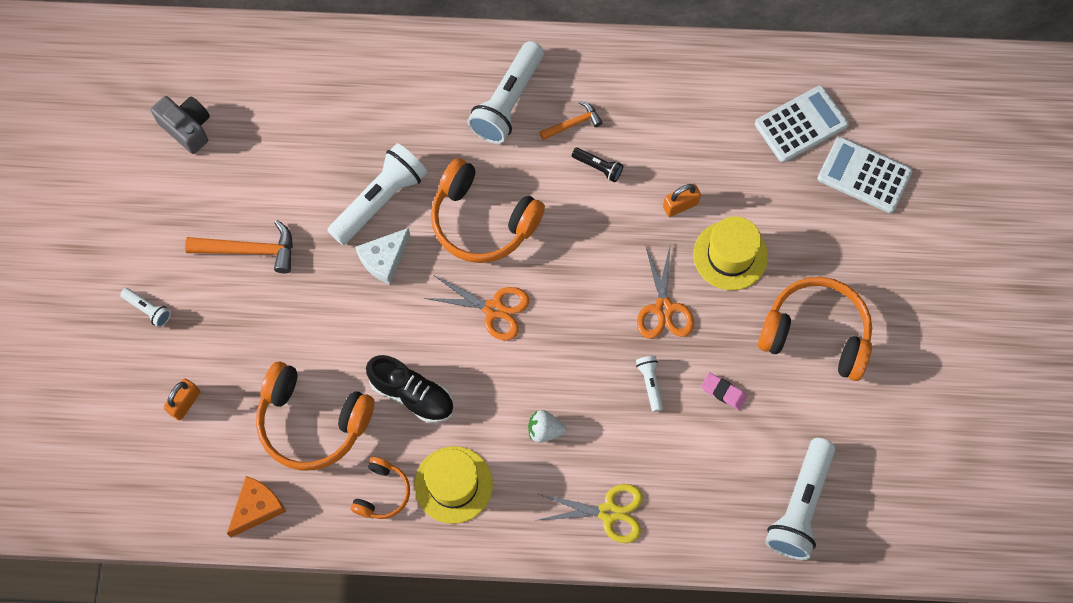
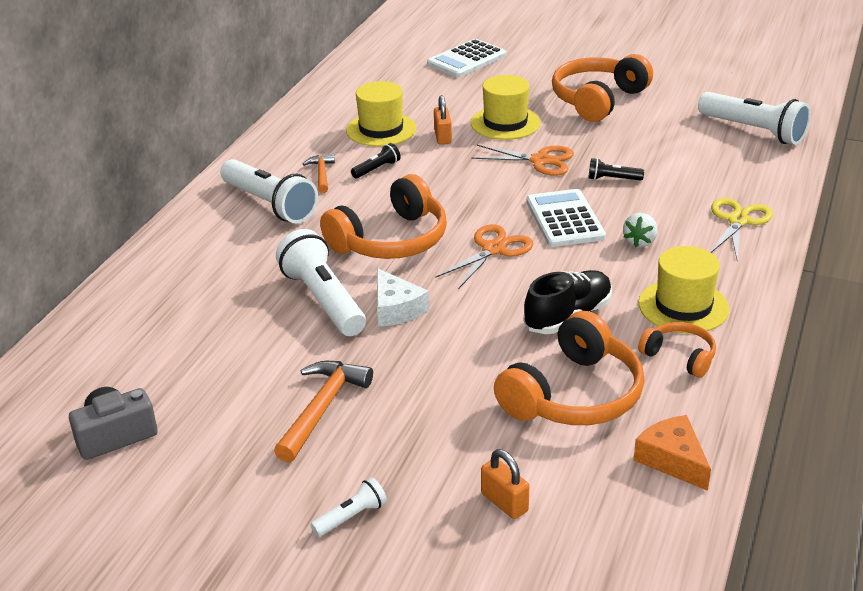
camera: 70 degrees left, 35 degrees down
(650, 384) = (613, 179): white flashlight -> black flashlight
(675, 144) = (381, 129): none -> yellow hat
(723, 392) = (635, 146): pink eraser -> none
(801, 124) = (403, 75): white calculator -> white calculator (564, 219)

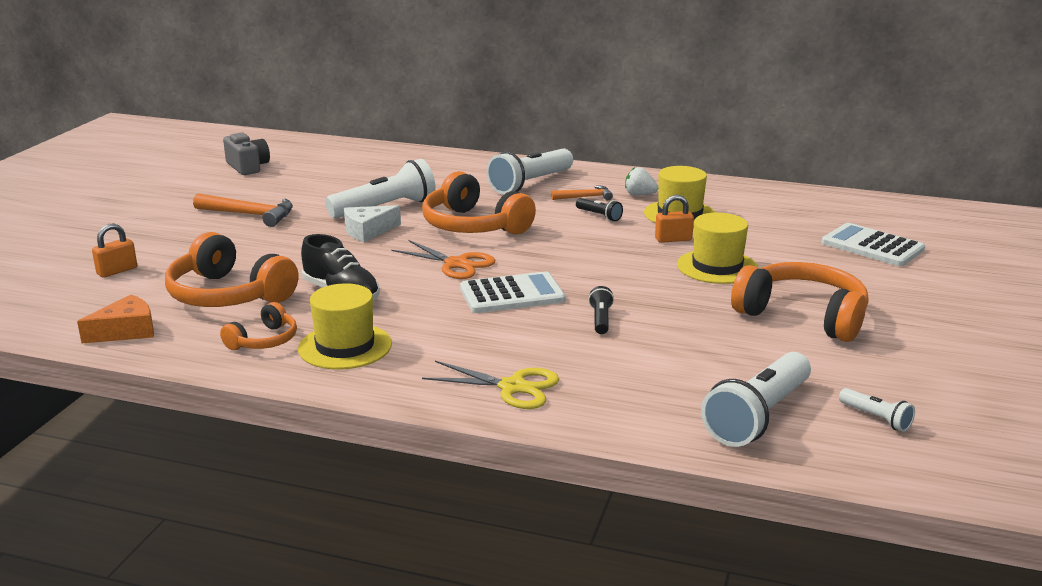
camera: 85 degrees right, 10 degrees down
(351, 517) = (133, 228): white flashlight -> white flashlight (876, 418)
(540, 161) = (634, 283): orange scissors -> none
(640, 241) = (468, 330): white strawberry -> white strawberry (639, 195)

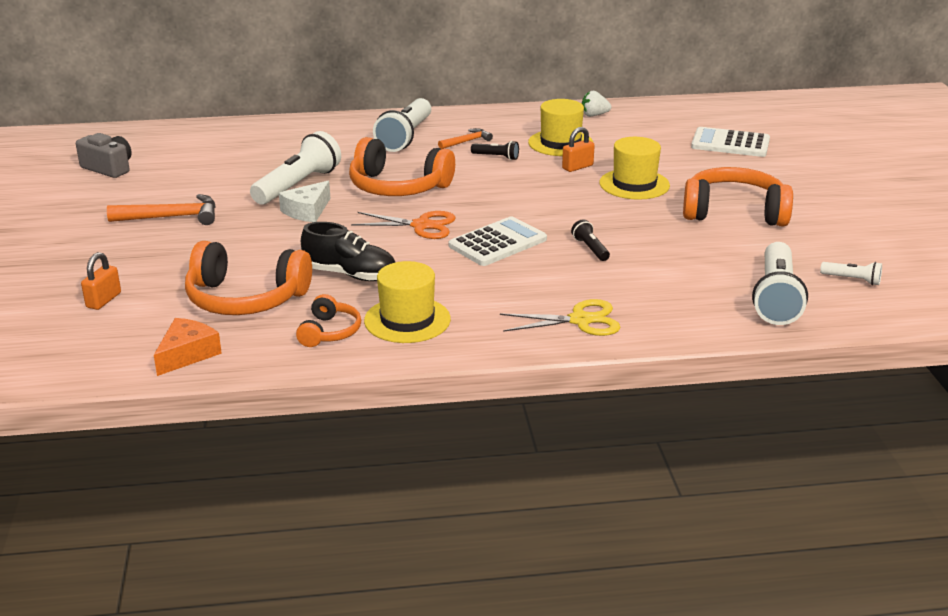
camera: 25 degrees left, 5 degrees up
(639, 195) = (510, 131): white strawberry -> white strawberry (594, 115)

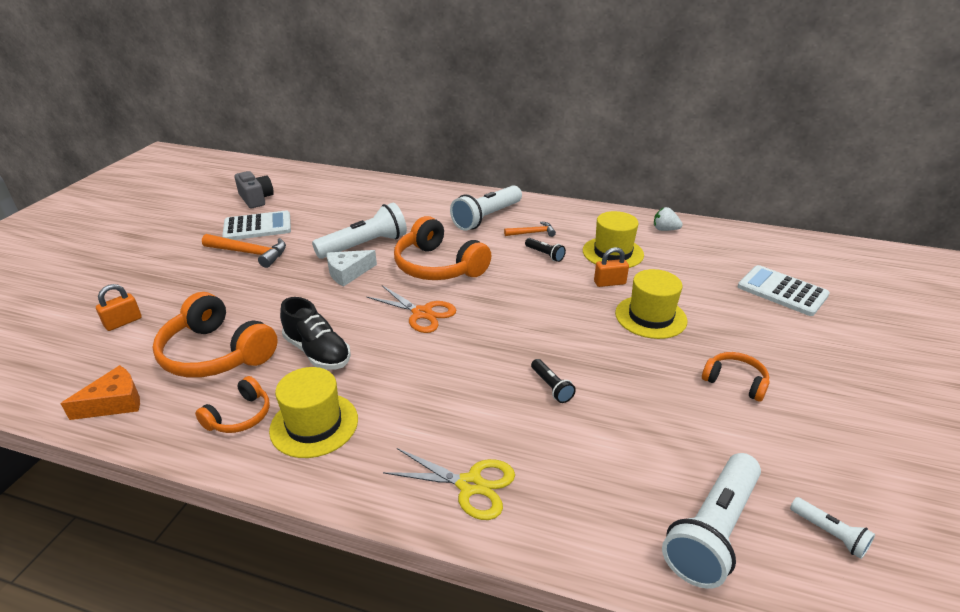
camera: 25 degrees right, 5 degrees up
(497, 243) = (470, 352): white calculator -> white calculator (257, 227)
(590, 249) = (551, 387): black flashlight -> black flashlight turned 150 degrees clockwise
(734, 212) = (735, 382): orange headphones -> orange headphones, size x0.53

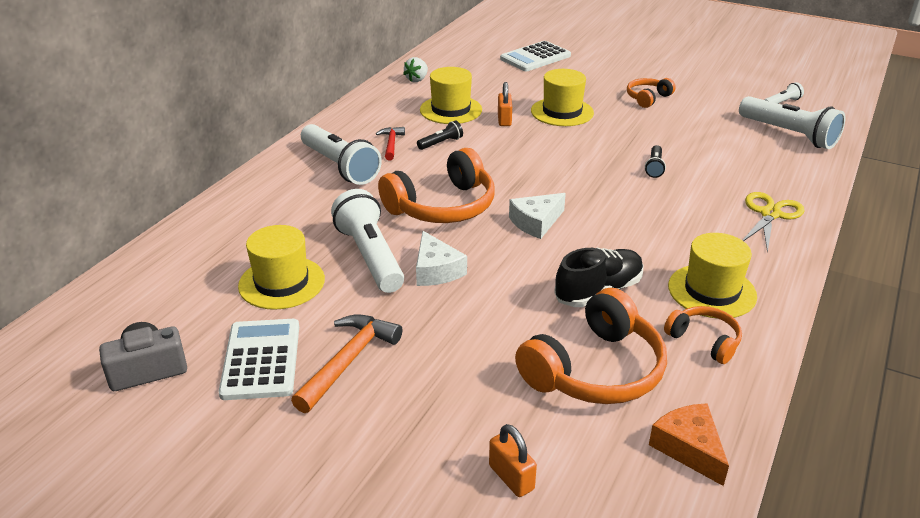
camera: 80 degrees left, 0 degrees up
(334, 220) = (281, 282): none -> yellow hat
(422, 313) = (536, 222): orange scissors -> white cheese
(532, 233) = (391, 144): orange hammer -> red hammer
(551, 387) = (654, 167): black flashlight -> black flashlight turned 120 degrees clockwise

